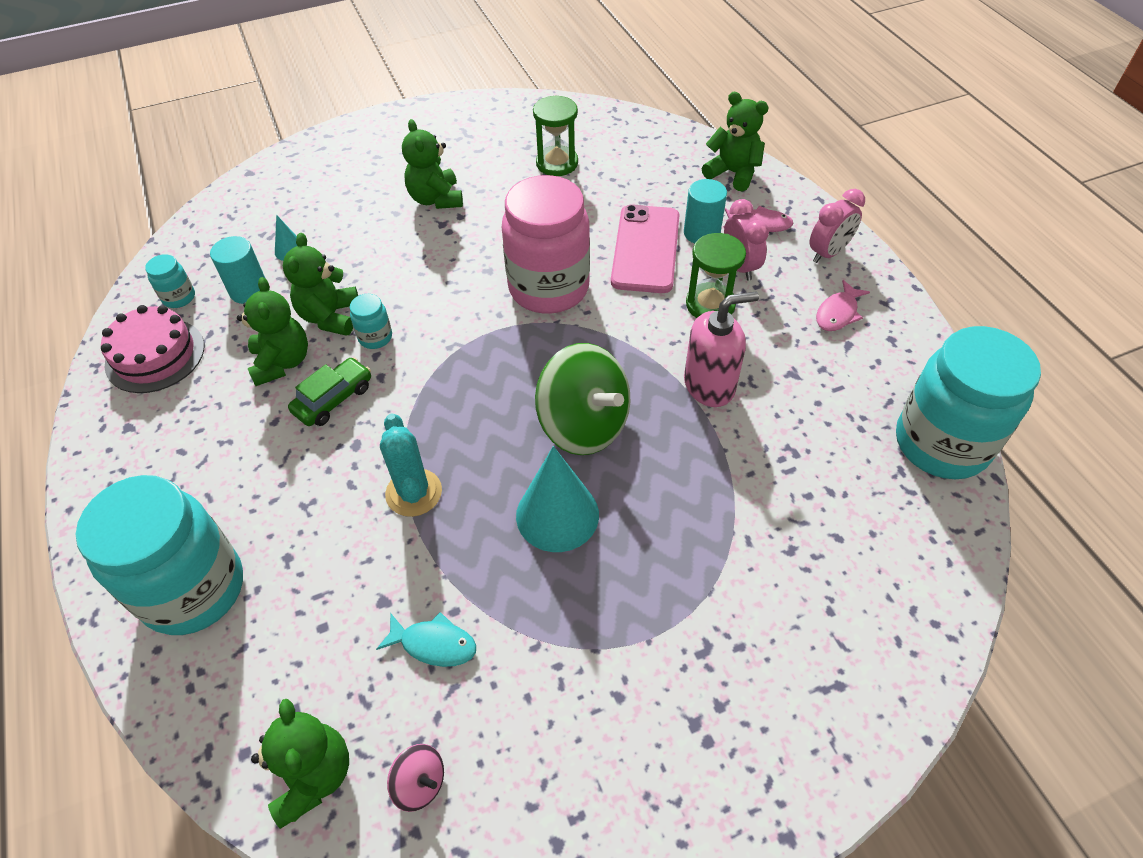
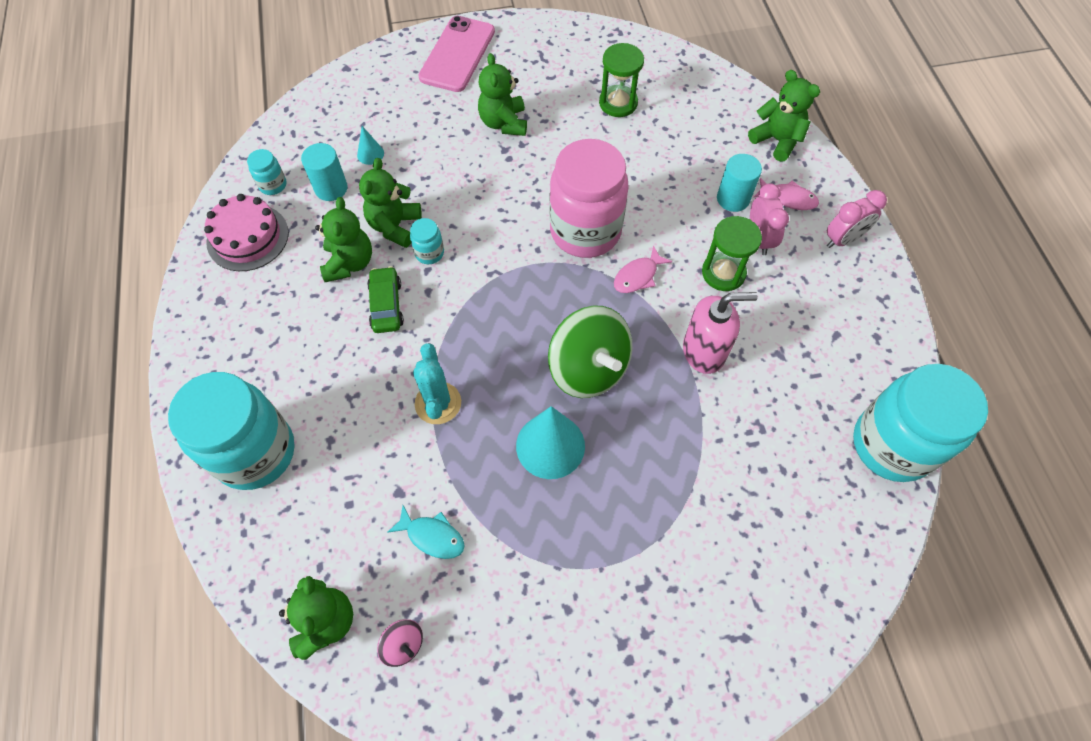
camera: 10 degrees right, 10 degrees up
(333, 399) = (386, 305): green car -> green car turned 60 degrees counterclockwise
(646, 249) = (679, 206): pink phone -> pink phone (457, 54)
(838, 313) = (835, 302): pink fish -> pink fish (638, 276)

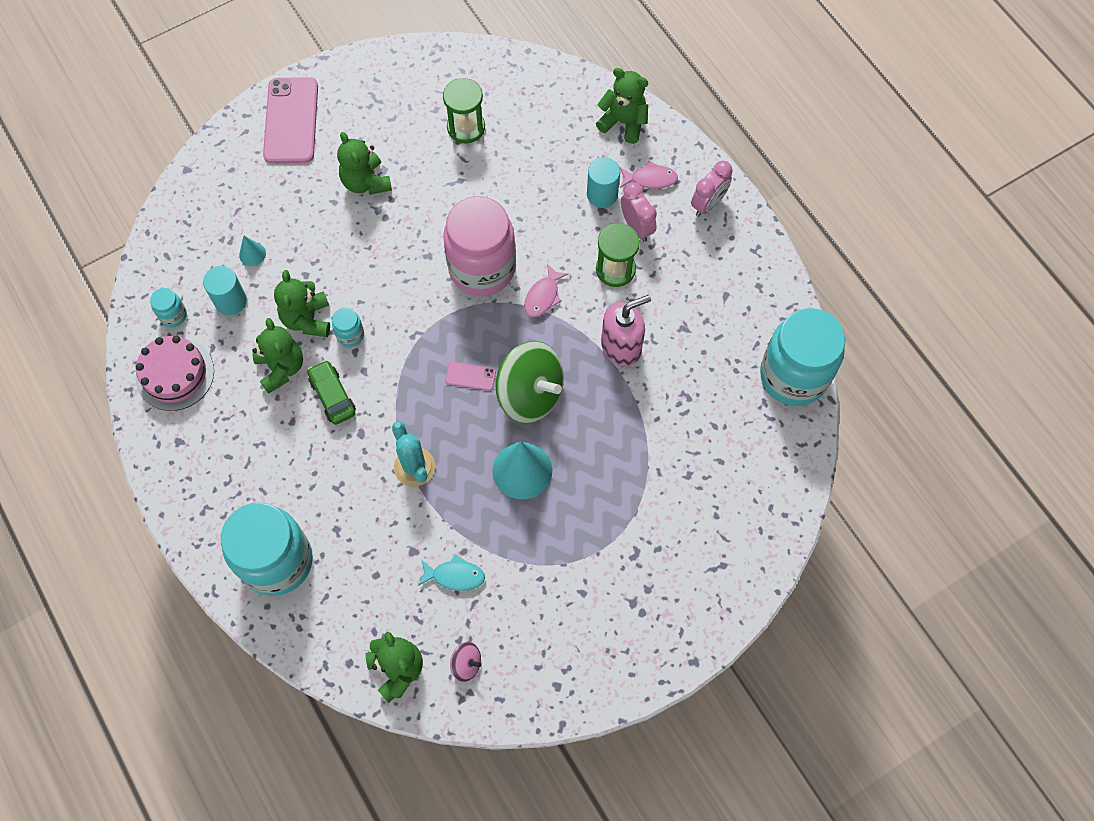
camera: 20 degrees left, 5 degrees up
(533, 330) = (470, 376): none -> pink phone

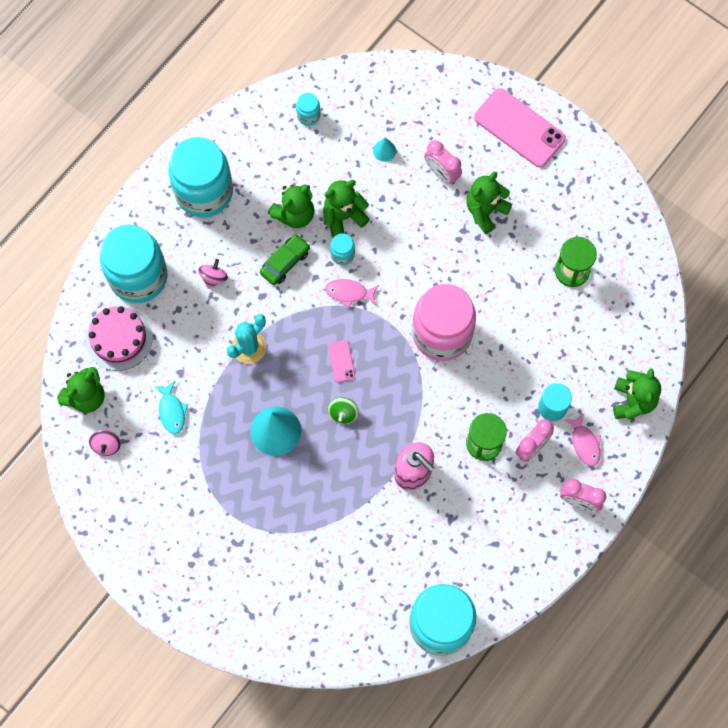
camera: 70 degrees right, 5 degrees up
(175, 374) = (260, 138): pink cake -> pink cake (119, 338)
(209, 455) = (204, 192): none -> turquoise jar
(230, 301) = (337, 152): turquoise cylinder -> none
(291, 121) = (519, 128): pink phone -> pink phone turned 60 degrees clockwise
(305, 208) = (442, 173): none -> pink clock
(316, 478) = (214, 278): none -> pink spinning top
(530, 394) = (343, 413): green spinning top -> green spinning top, size x0.44
(543, 296) = (435, 392): pink fish -> pink fish (349, 293)

